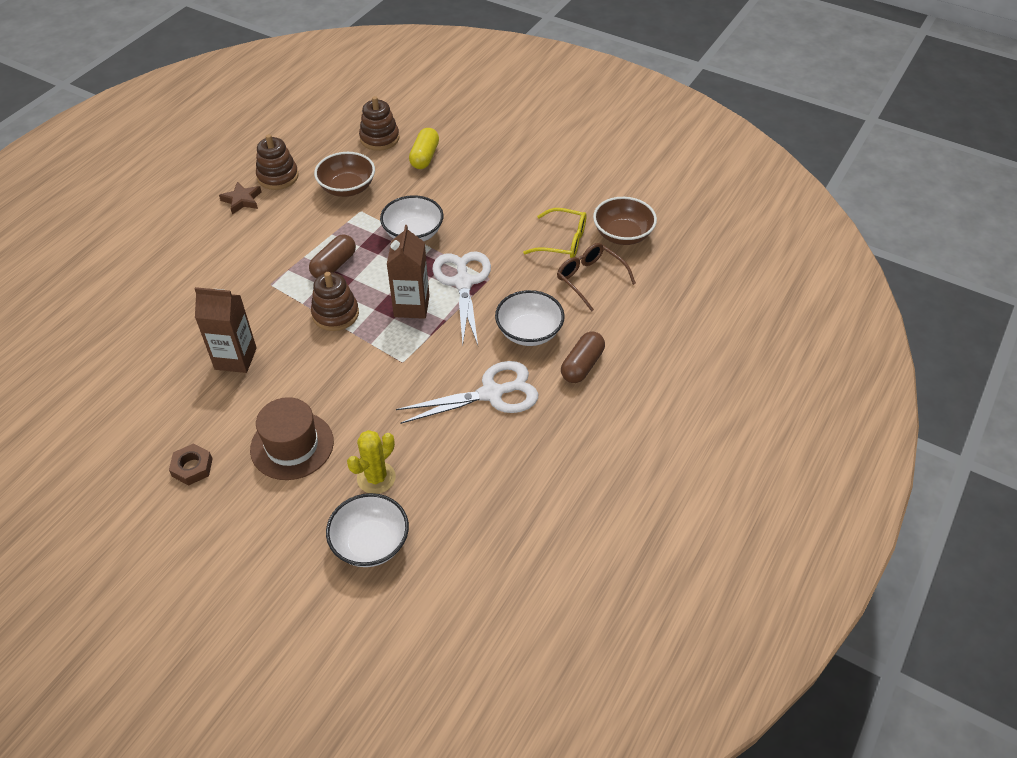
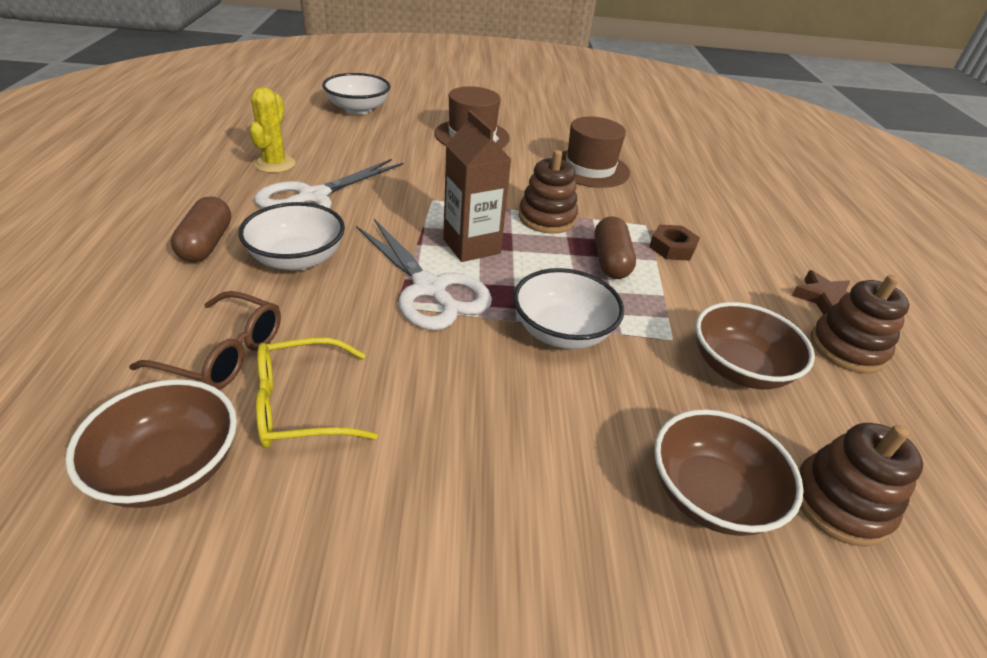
camera: 145 degrees right, 10 degrees down
(192, 467) = (530, 116): brown nut -> brown nut (672, 248)
(235, 358) = (590, 168): brown carton -> brown hat
(376, 478) = (383, 133): yellow cactus -> yellow cactus (275, 164)
(424, 157) = (710, 495): yellow capsule -> brown bowl

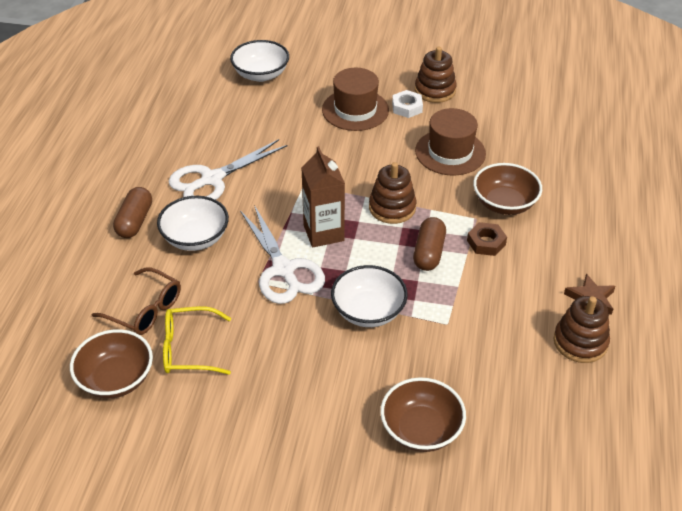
camera: 15 degrees right, 5 degrees up
(275, 164) = (186, 142): yellow cactus -> none
(527, 134) = (407, 107): none -> white nut
(739, 368) = (485, 350): brown bowl -> brown bowl (504, 203)
(840, 503) = (502, 444): brown stacking toy -> brown stacking toy (435, 90)

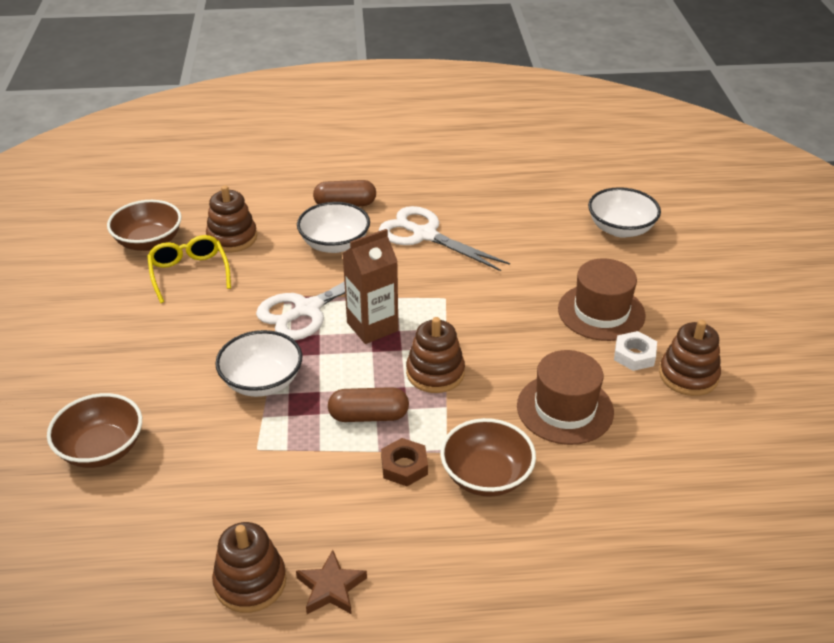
camera: 75 degrees right, 5 degrees down
(145, 310) = (232, 238): brown glasses -> brown stacking toy

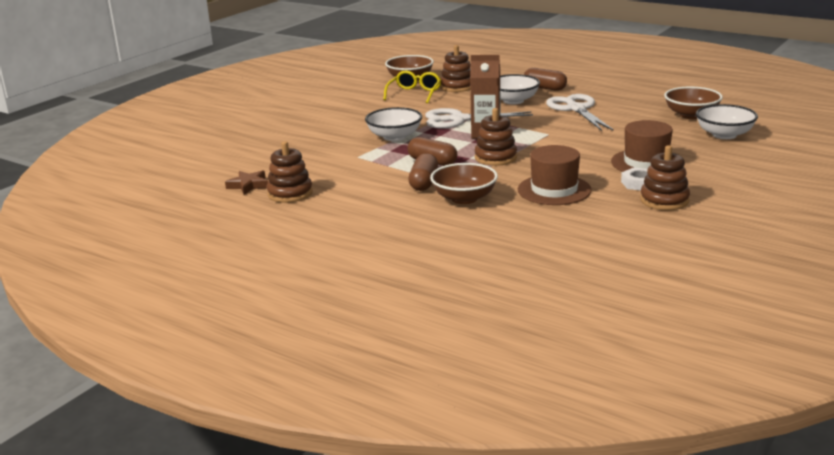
camera: 40 degrees right, 15 degrees down
(102, 449) = (286, 137): brown bowl -> brown bowl (691, 115)
(331, 587) = (324, 207): brown star -> brown star (248, 185)
(404, 466) = (424, 182): brown nut -> brown capsule

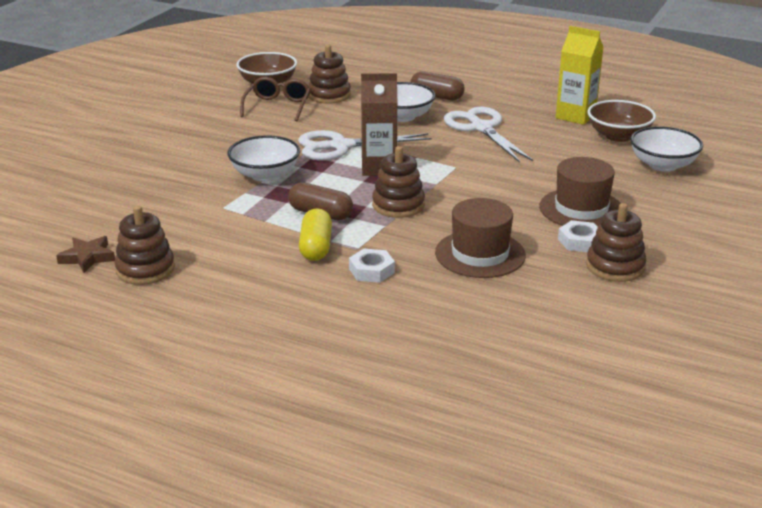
camera: 10 degrees left, 5 degrees up
(414, 93) = (278, 106): yellow glasses -> brown glasses
(424, 182) = (316, 247): brown capsule -> yellow capsule
(464, 198) = (371, 271): brown bowl -> white nut
(658, 102) = (575, 116): none -> yellow carton

